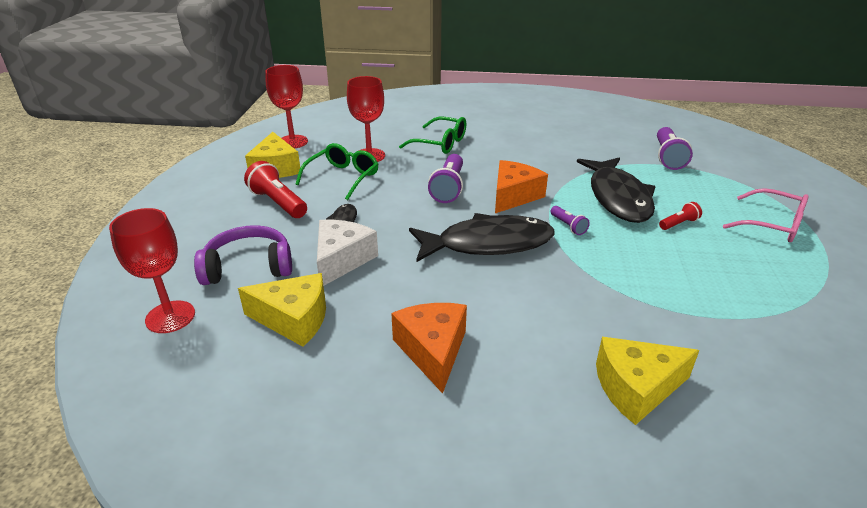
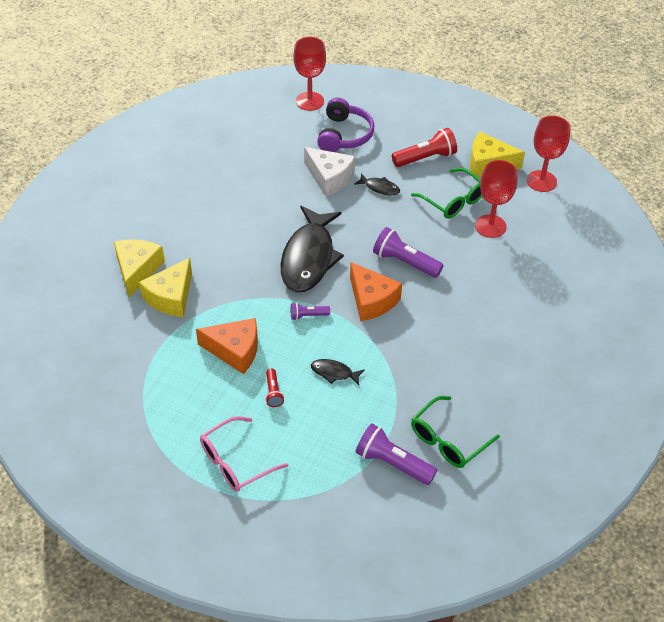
camera: 110 degrees right, 15 degrees up
(294, 319) = (279, 147): yellow cheese -> yellow cheese (171, 297)
(432, 350) = (218, 197): orange cheese -> orange cheese (235, 350)
(440, 143) = (499, 284): green glasses -> green glasses (448, 440)
(618, 198) = (334, 372): black fish -> black fish, size x0.42

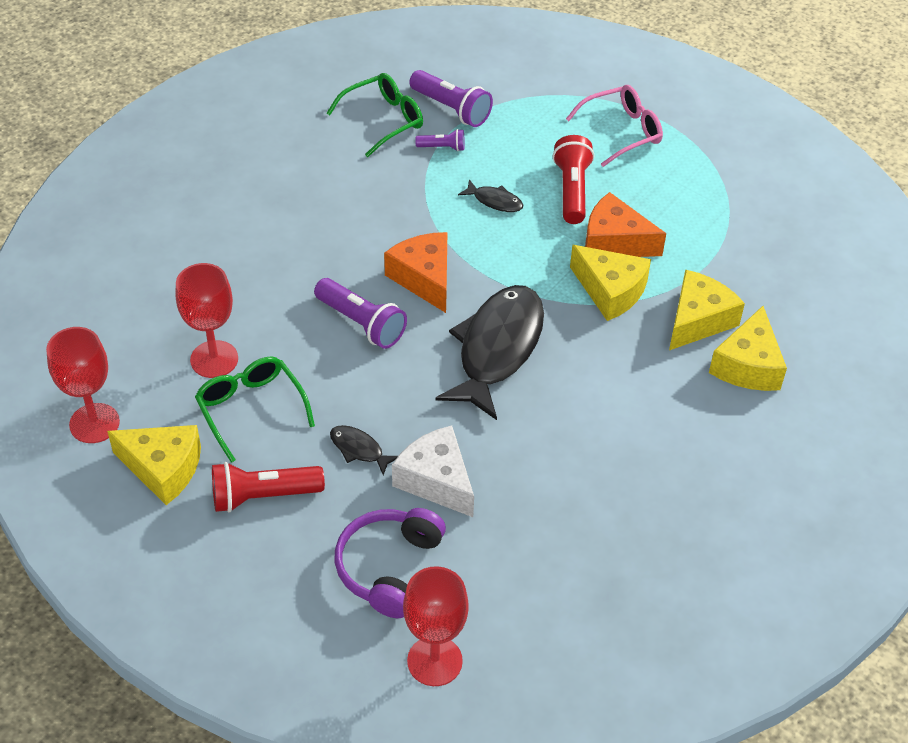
camera: 170 degrees left, 0 degrees up
(235, 310) = (610, 291): none -> yellow cheese
(273, 392) = (572, 190): red flashlight -> red flashlight, size x1.85
(308, 315) = (514, 270): purple flashlight -> purple flashlight (442, 147)

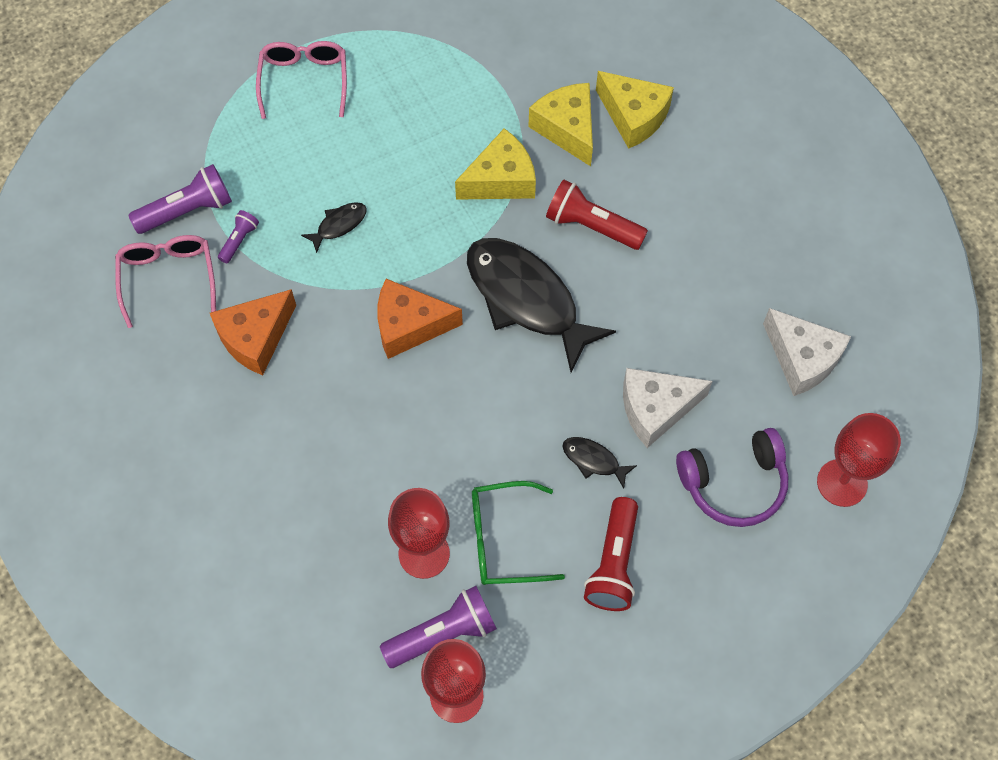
camera: 65 degrees left, 15 degrees up
(163, 469) = (543, 645): yellow cheese -> none
(359, 449) = (593, 460): black fish -> black fish turned 60 degrees clockwise
(361, 323) = (440, 402): purple flashlight -> purple flashlight (443, 634)
(384, 120) = (168, 278): green glasses -> pink glasses
(388, 567) = (734, 484): purple headphones -> purple headphones turned 60 degrees counterclockwise
(557, 586) = (802, 359): none -> white cheese
(572, 190) = (359, 155): red flashlight -> red flashlight (592, 226)
(614, 242) = (443, 150): orange cheese -> orange cheese (255, 338)

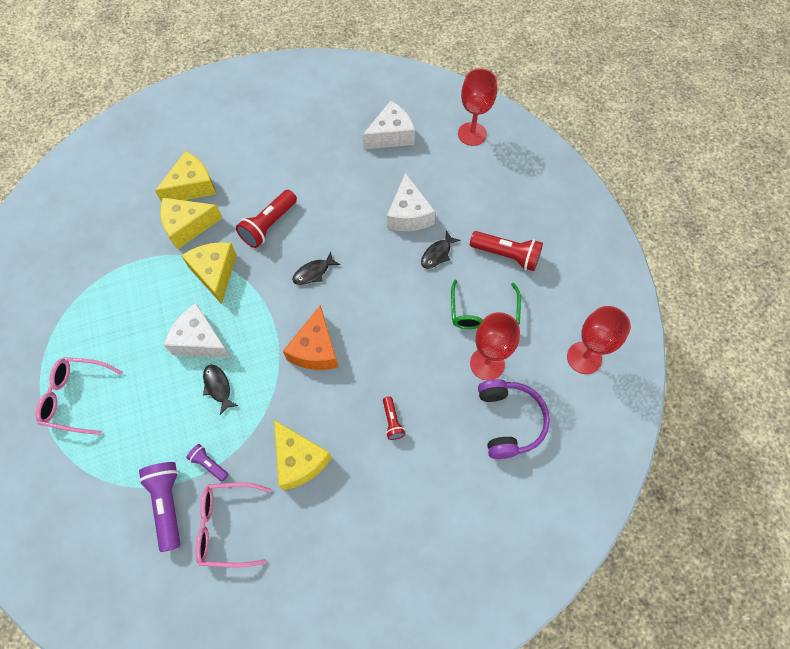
camera: 80 degrees left, 0 degrees up
(255, 338) = (299, 460): orange cheese -> yellow cheese
(320, 439) = (392, 421): none -> red flashlight
(399, 188) = (200, 340): none -> white cheese
(443, 634) = (543, 360): purple flashlight -> none
(527, 299) = (313, 272): black fish -> black fish, size x0.42
(734, 484) = (464, 184): purple headphones -> purple headphones (509, 421)

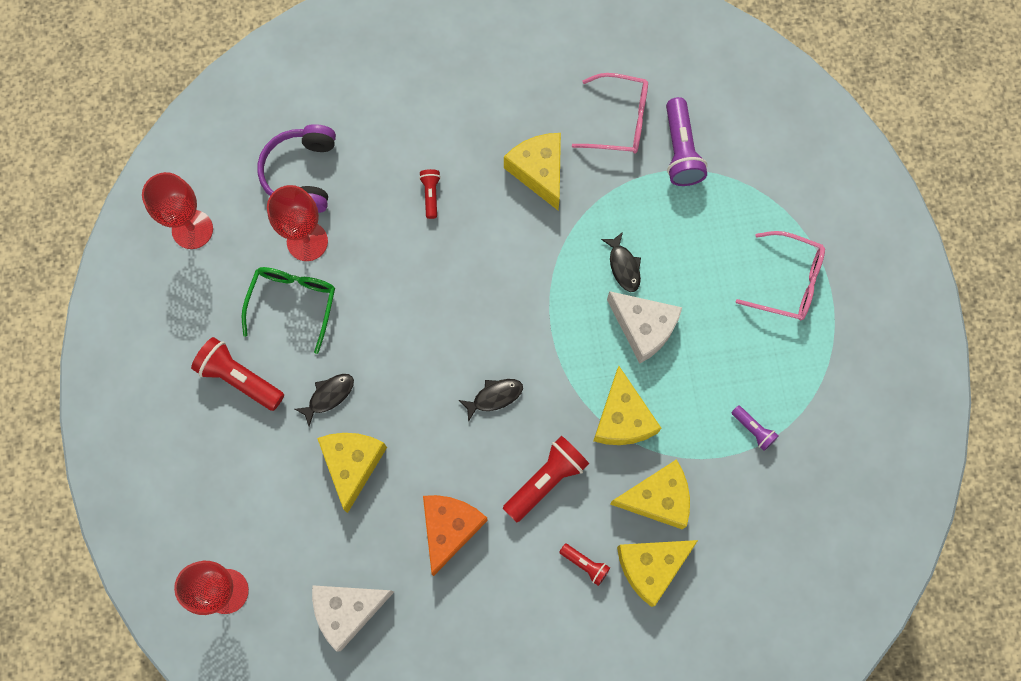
camera: 170 degrees left, 10 degrees up
(209, 464) = (636, 183): purple flashlight -> purple flashlight (753, 430)
(237, 181) = (585, 564): none -> red flashlight
(315, 349) = (505, 293): orange cheese -> orange cheese (449, 528)
(409, 214) = (352, 464): white cheese -> yellow cheese

